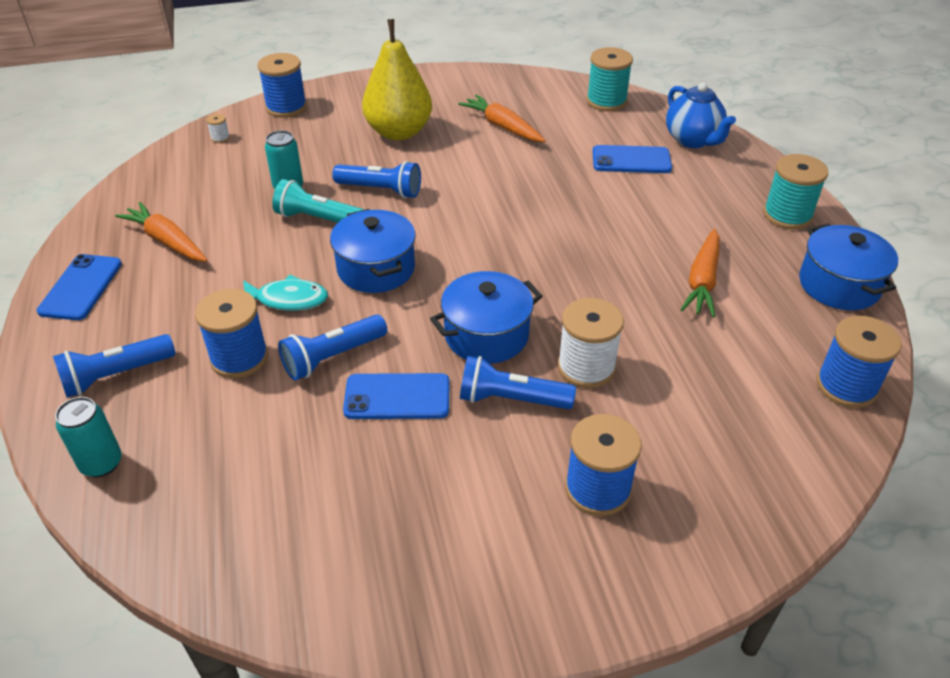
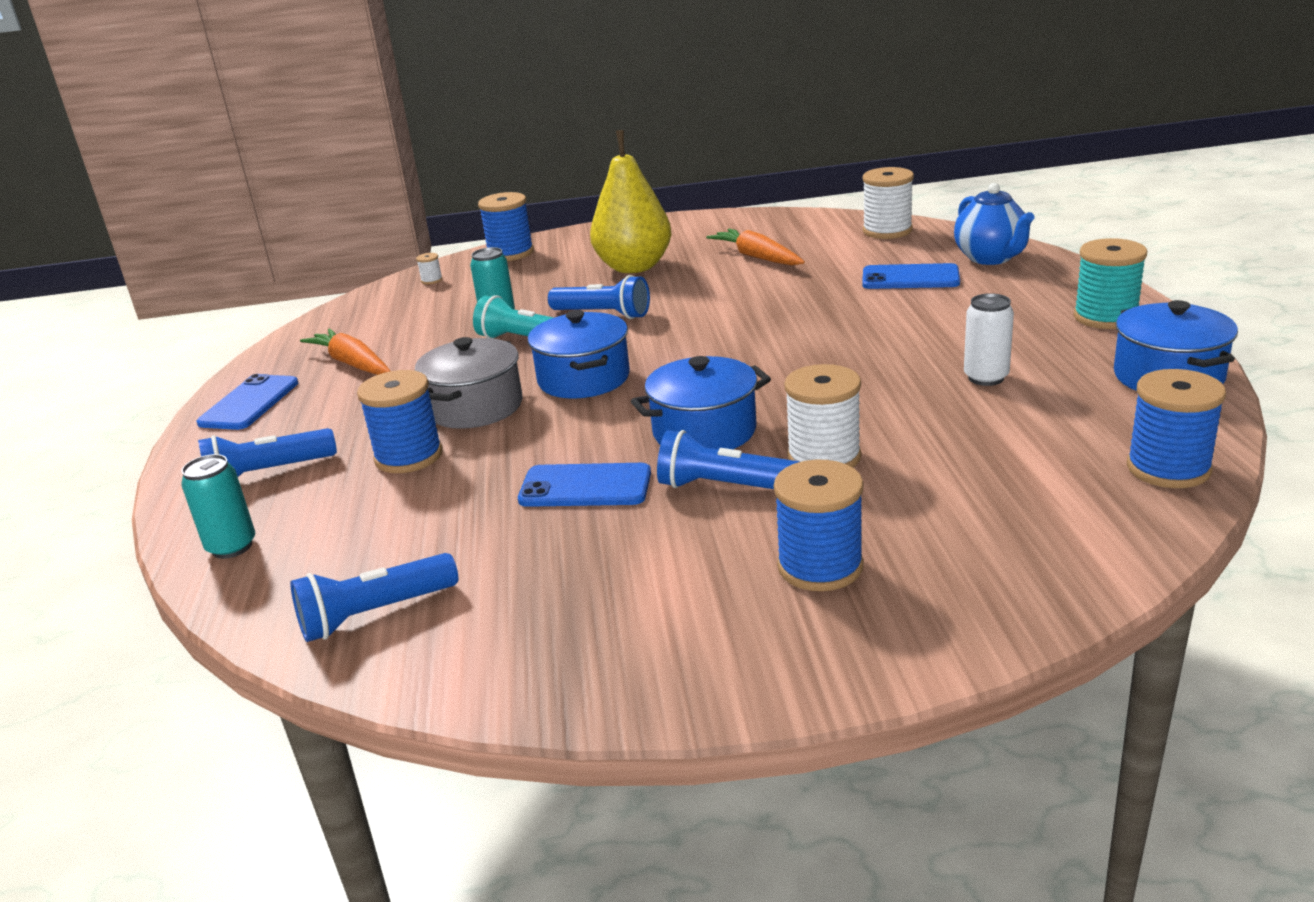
camera: 10 degrees right, 15 degrees down
(287, 300) = (475, 407): turquoise fish -> grey pot
(332, 357) = (516, 454): blue flashlight -> blue flashlight (374, 614)
(606, 101) = (887, 231): turquoise spool -> white spool
(702, 281) = (986, 378): orange carrot -> white can

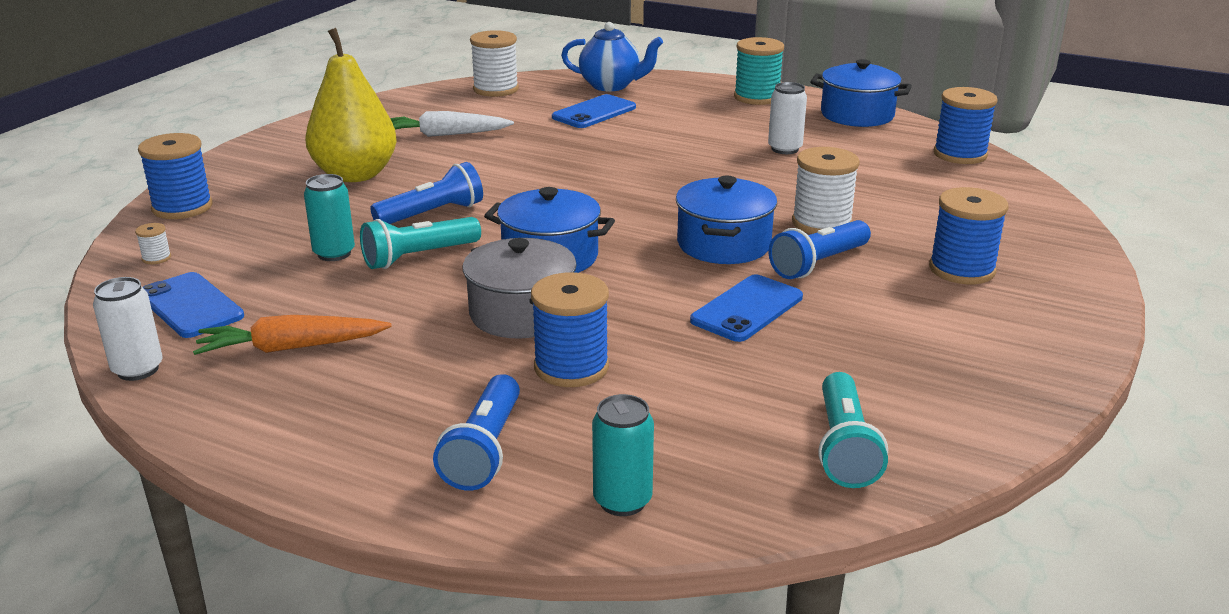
camera: 60 degrees left, 0 degrees up
(249, 403) = (275, 428): blue phone -> blue phone (191, 306)
(289, 340) = (138, 370): none -> white can
(374, 614) = (844, 447): blue flashlight -> turquoise flashlight
(757, 257) = (445, 135): orange carrot -> white carrot

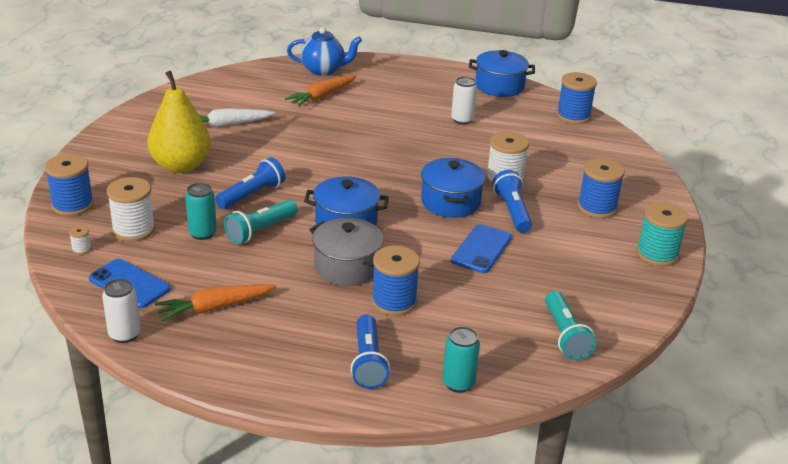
camera: 15 degrees left, 5 degrees up
(496, 89) = (242, 79): white spool -> white spool (134, 230)
(594, 112) = (322, 96): blue phone -> orange carrot
(757, 97) = (428, 74): turquoise spool -> turquoise spool (657, 254)
(818, 264) = (512, 211): blue flashlight -> blue flashlight turned 135 degrees clockwise

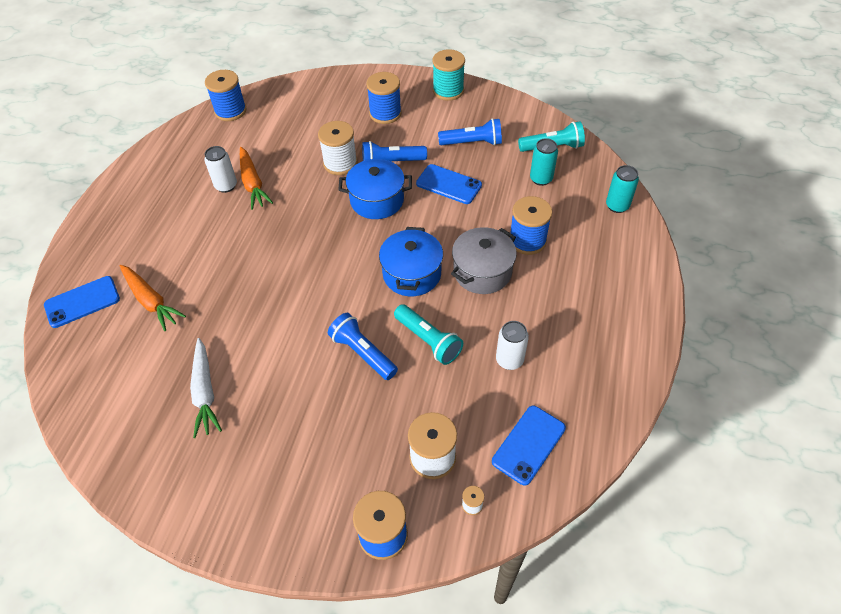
camera: 85 degrees left, 20 degrees up
(124, 334) = (606, 435): white can -> white can (509, 360)
(181, 166) = (299, 429): yellow pear -> none
(202, 233) = (436, 390): turquoise can -> turquoise can (541, 179)
(215, 307) = (554, 366): orange carrot -> orange carrot (252, 183)
(323, 70) = (82, 302): blue teapot -> blue phone
(368, 362) = (605, 257): blue flashlight -> blue flashlight (472, 143)
(499, 86) = (160, 155): blue pot -> none

